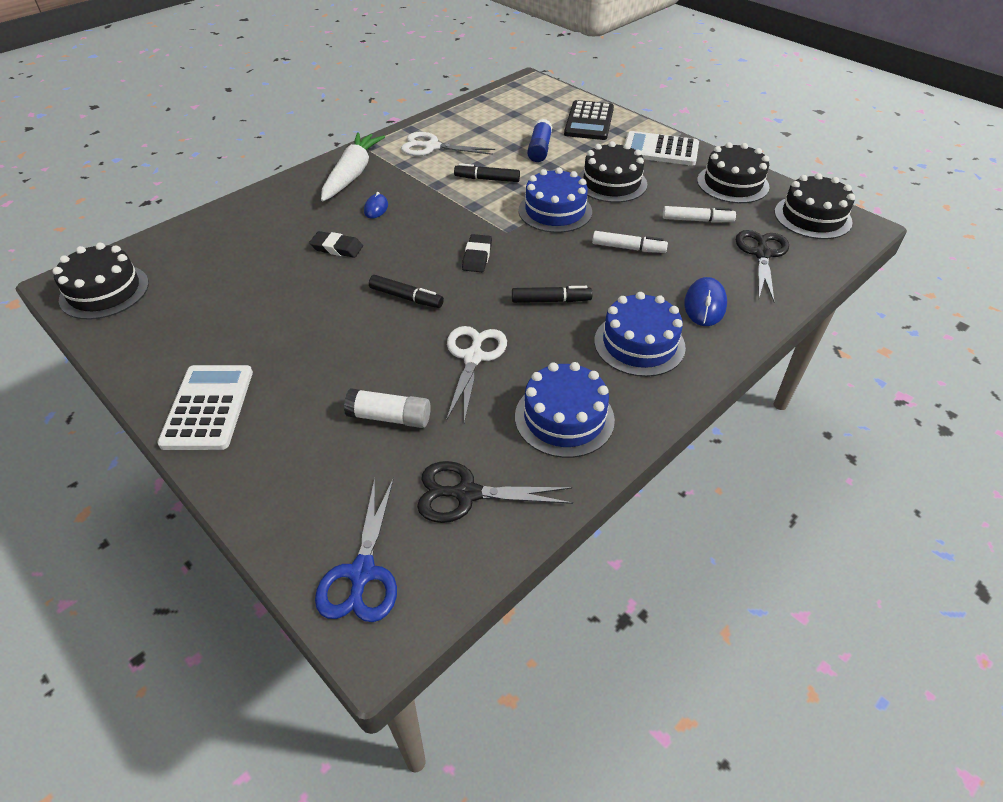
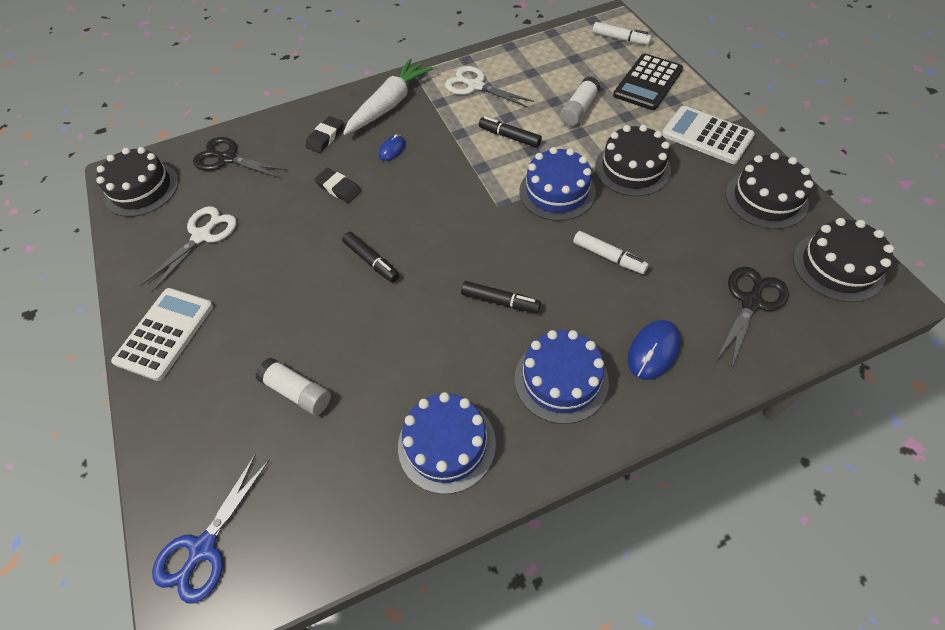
camera: 25 degrees right, 10 degrees up
(467, 494) = (322, 498): black scissors -> black scissors (227, 158)
(473, 357) = (398, 347): white scissors -> white scissors (202, 236)
(477, 256) = (456, 229): black eraser -> black eraser (325, 137)
(539, 149) = (579, 109): blue glue stick -> white glue stick
(697, 220) = (700, 239): white marker -> white marker (620, 39)

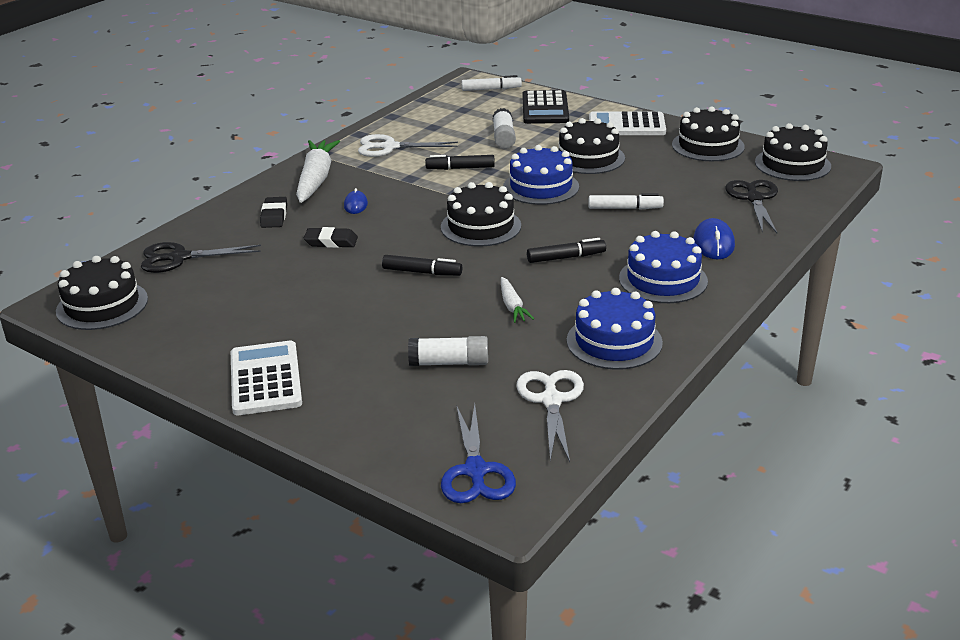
camera: 35 degrees left, 25 degrees down
(202, 236) = (221, 311): white scissors -> white scissors (551, 400)
(404, 345) = (512, 306): none -> white carrot
(464, 223) = (480, 226): none -> black cake

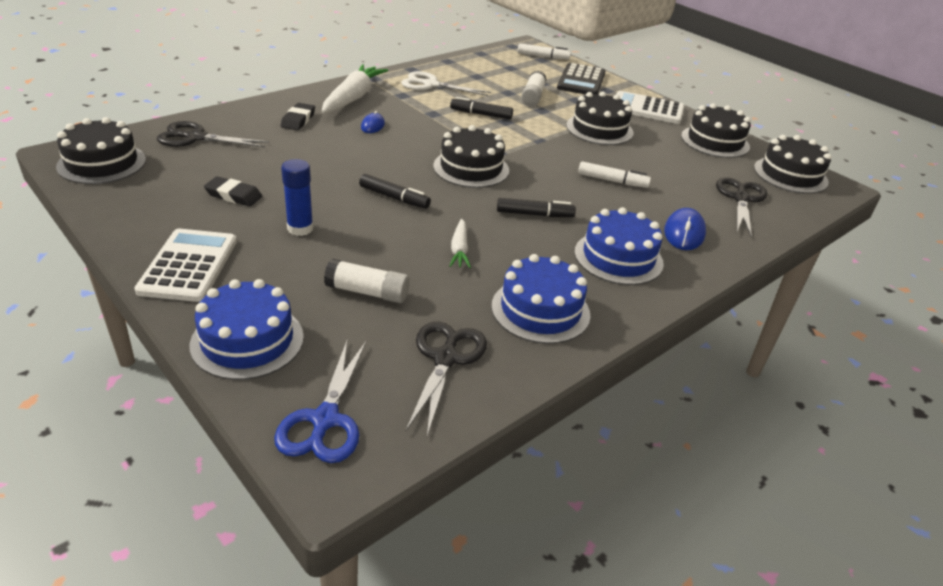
camera: 10 degrees right, 5 degrees up
(331, 242) = (331, 152): black eraser -> black eraser (233, 195)
(349, 322) = (300, 228): none -> blue glue stick
(541, 187) = (544, 145): blue cake -> blue cake (247, 340)
(551, 400) = (445, 359): white scissors -> black scissors

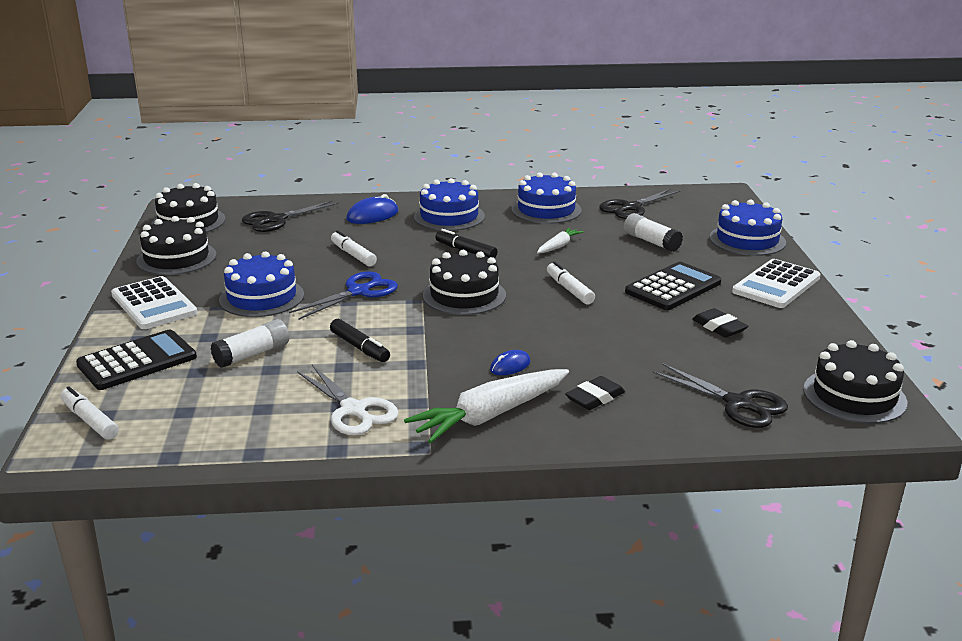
camera: 140 degrees left, 10 degrees down
(300, 228) = (673, 287): blue glue stick -> black calculator
(325, 420) = (718, 206): blue scissors -> blue scissors (359, 292)
(394, 198) = (569, 289): black marker -> white marker
(599, 129) = (262, 297): black cake -> blue cake

